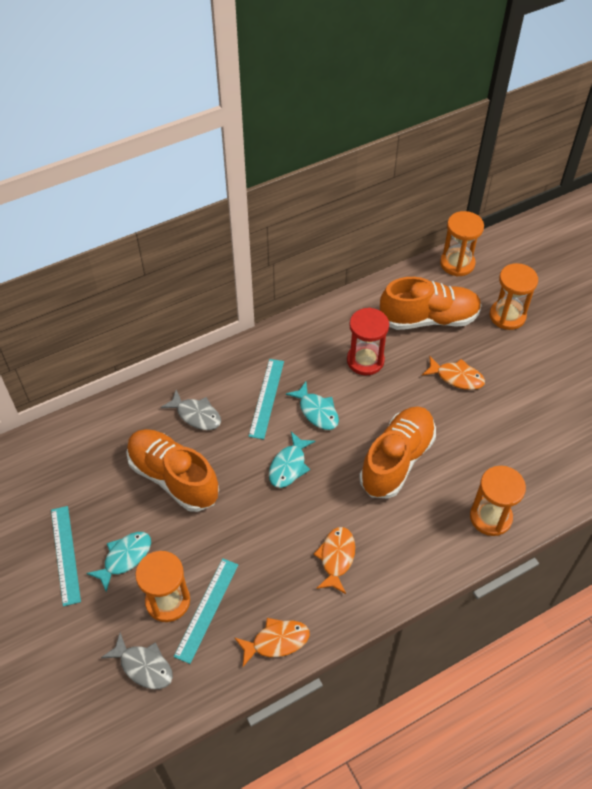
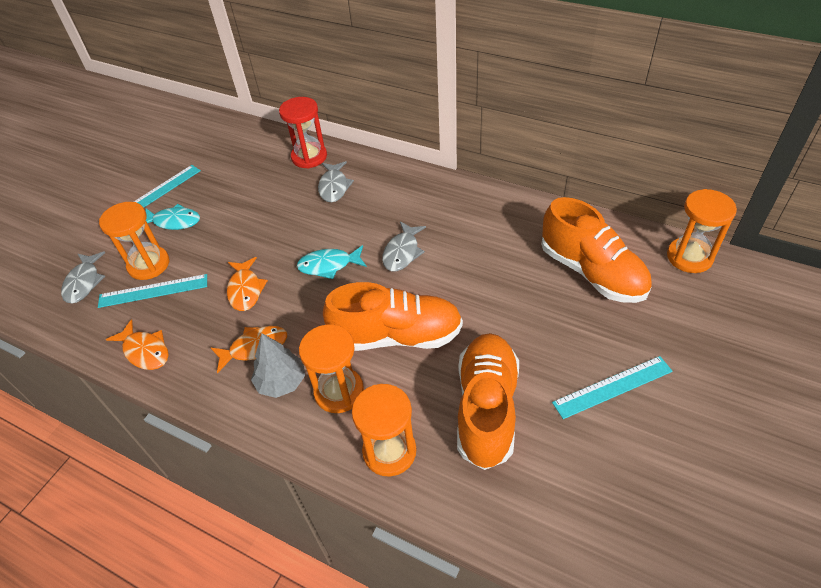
camera: 60 degrees right, 5 degrees down
(173, 477) = (264, 207): orange shoe -> orange shoe (486, 408)
(267, 398) = (387, 215): turquoise ruler -> turquoise ruler (613, 387)
(317, 411) = (402, 252): turquoise fish -> grey fish
(365, 360) = (491, 254): red hourglass -> red hourglass (309, 157)
(384, 554) = (281, 381): none -> grey tree
(456, 377) = (542, 331): orange fish -> orange fish (245, 290)
(507, 316) = (671, 333): orange hourglass -> orange hourglass (339, 391)

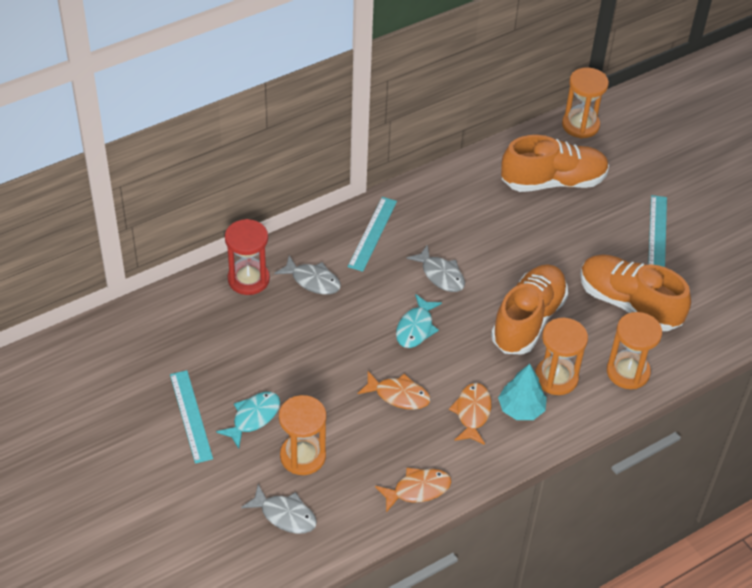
camera: 65 degrees left, 0 degrees up
(153, 291) = (344, 463): turquoise ruler -> turquoise ruler (373, 233)
(281, 381) = (521, 408): grey tree -> turquoise tree

